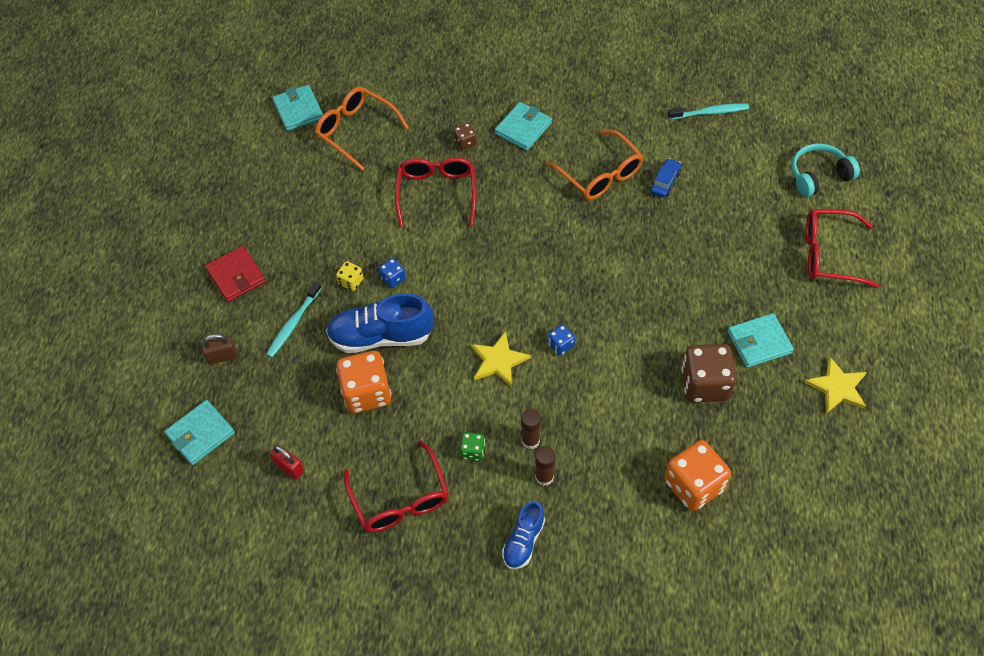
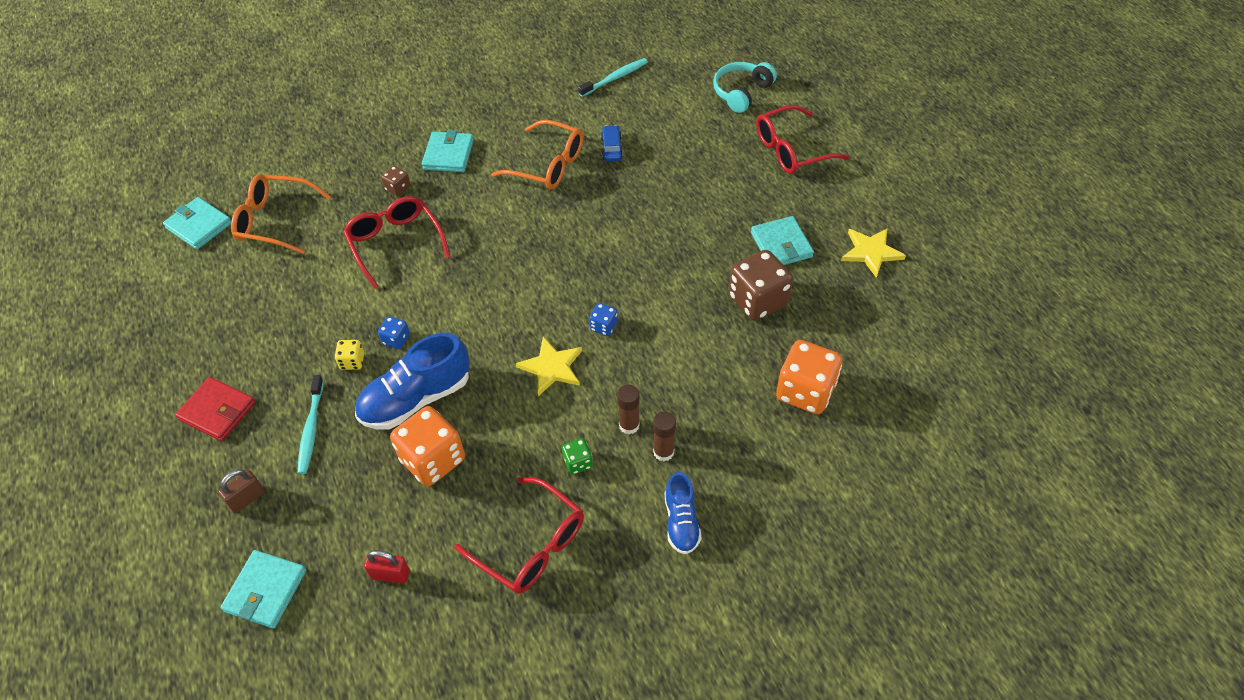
camera: 30 degrees left, 5 degrees down
(759, 342) = (781, 245): turquoise wallet -> turquoise wallet turned 60 degrees counterclockwise

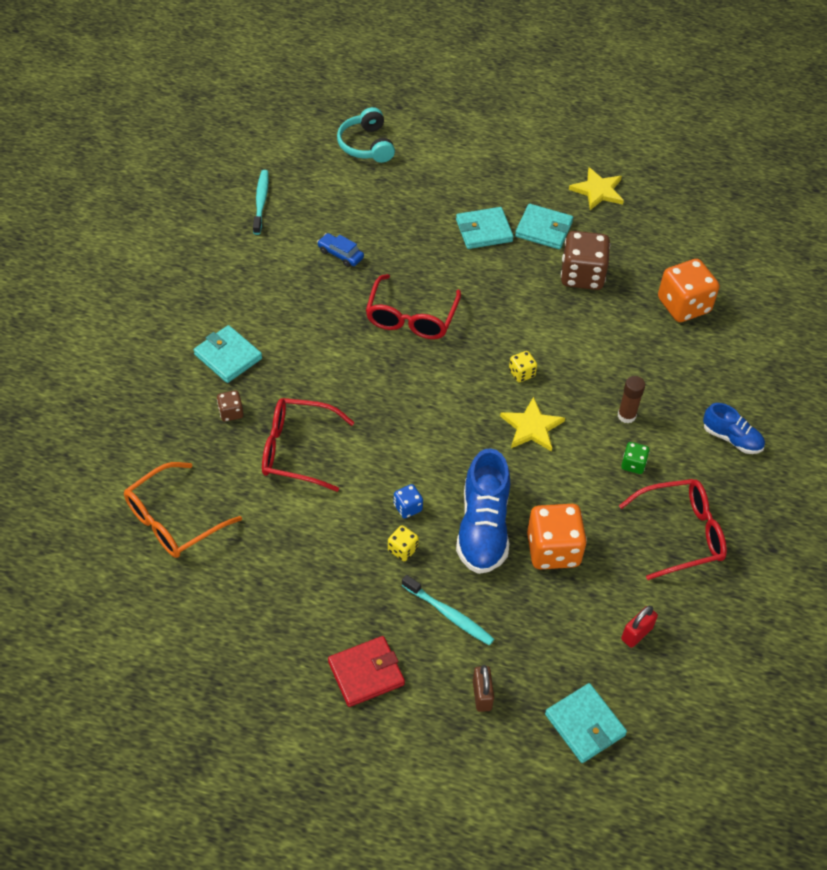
camera: 55 degrees left, 0 degrees up
(199, 226) = (114, 582): turquoise wallet -> turquoise wallet (484, 231)
(547, 165) = (314, 303): orange glasses -> none
(603, 326) = (521, 373): blue dice -> yellow dice
(663, 452) = (666, 411): brown glue stick -> none
(792, 149) = (458, 160): red glasses -> red glasses (411, 317)

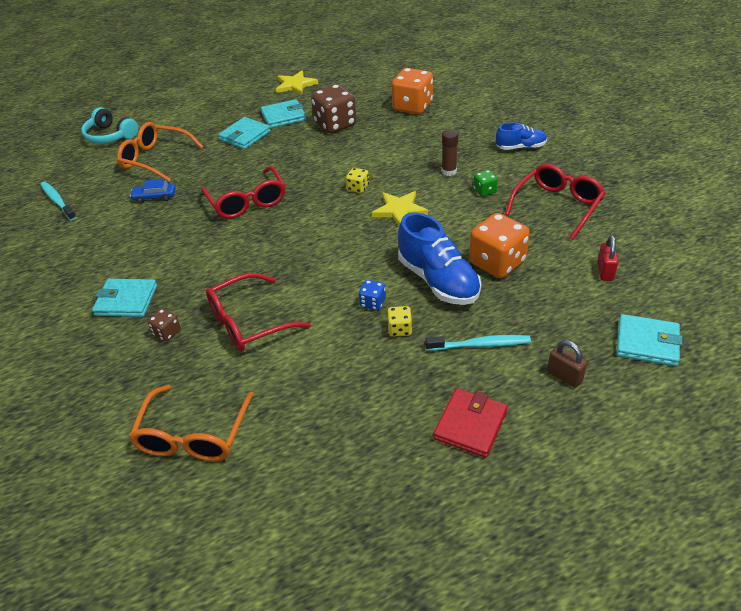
camera: 35 degrees left, 10 degrees down
(380, 206) = (156, 159): none -> orange glasses

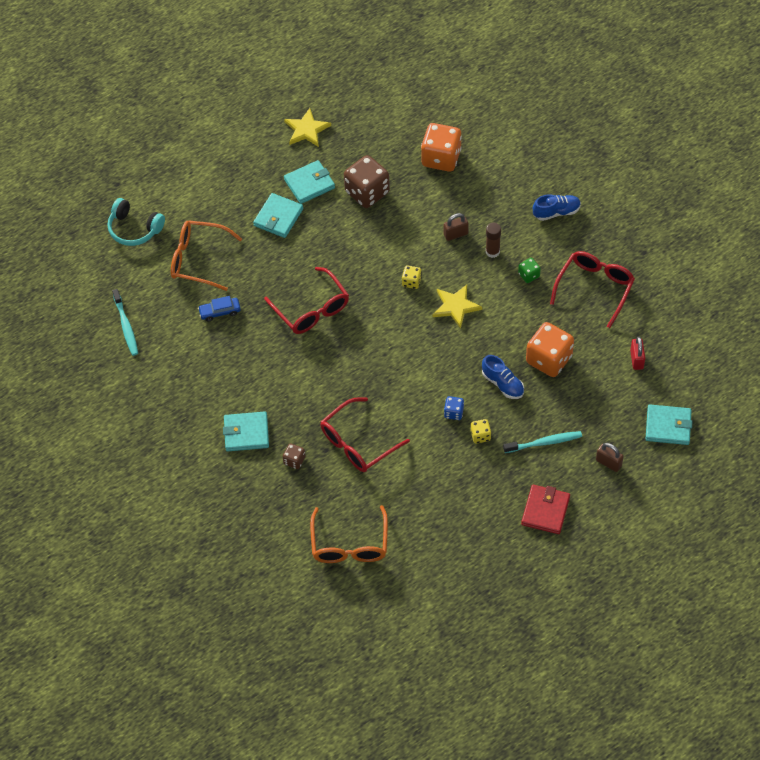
camera: 10 degrees left, 15 degrees up
(58, 201) = (126, 326): turquoise toothbrush -> turquoise toothbrush turned 150 degrees counterclockwise
(413, 157) = (455, 234): none -> brown padlock
(438, 281) = (502, 384): blue shoe -> blue shoe, size x0.58

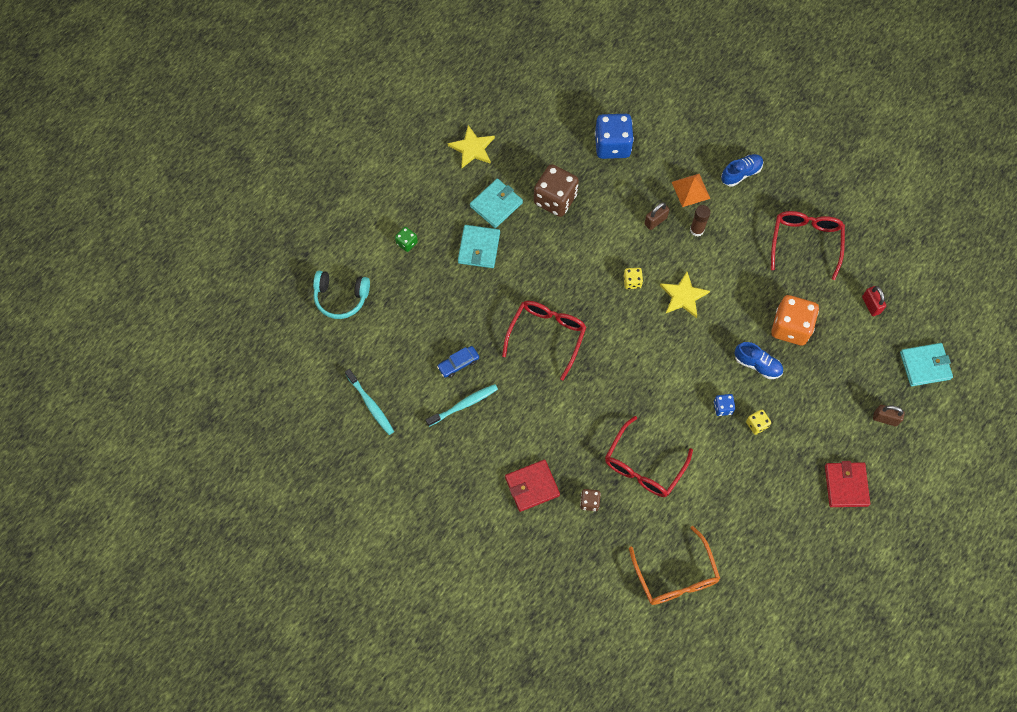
camera: 20 degrees left, 10 degrees up
(199, 259) = (417, 313): orange glasses -> none
(246, 433) = (532, 486): turquoise wallet -> red wallet
(311, 309) = (546, 336): red glasses -> red glasses turned 105 degrees counterclockwise
(441, 158) = (612, 145): orange dice -> blue dice
(501, 215) = (690, 190): none -> orange pyramid
(529, 275) = (739, 245): green dice -> green dice (407, 243)
(544, 442) = (818, 415): turquoise toothbrush -> turquoise toothbrush (464, 405)

